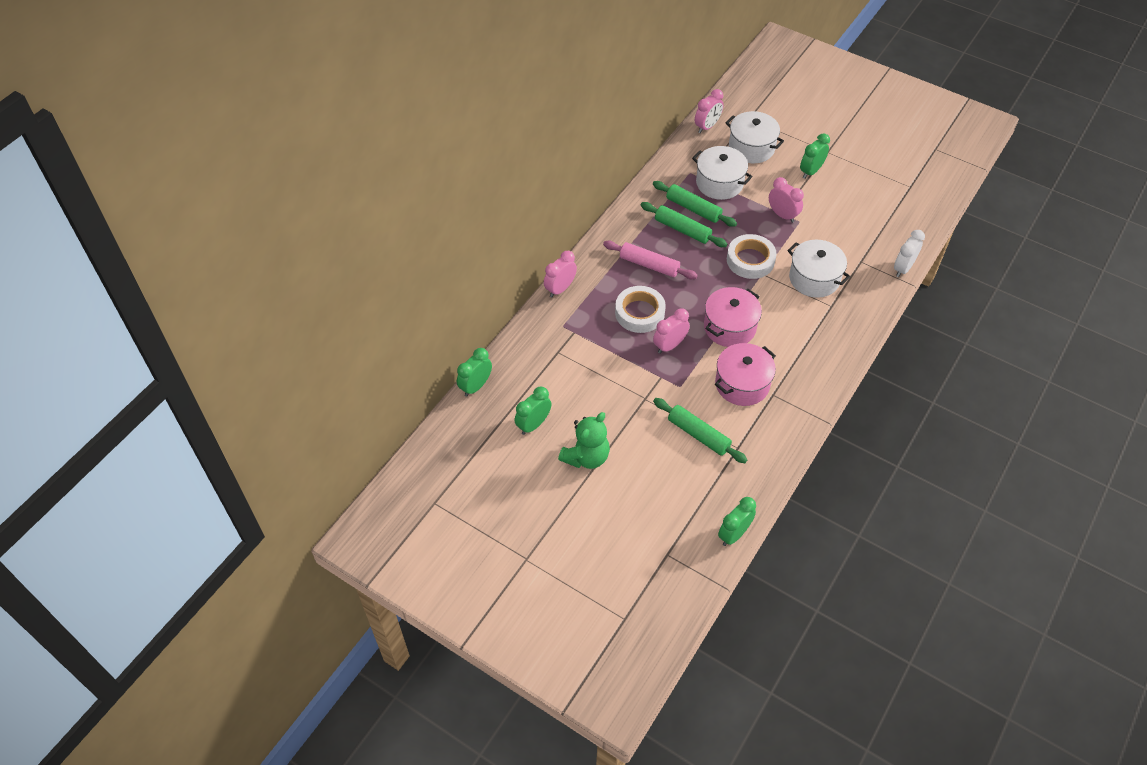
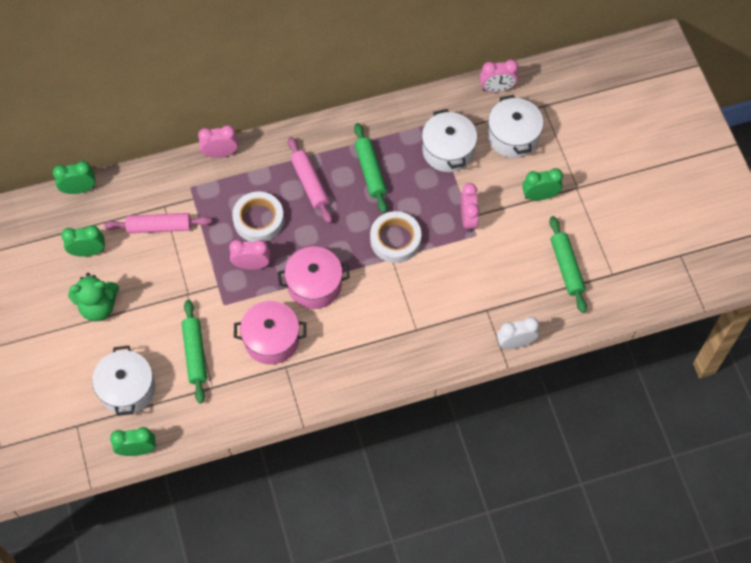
camera: 40 degrees right, 10 degrees up
(570, 368) = (159, 227): none -> pink rolling pin
(693, 209) = (400, 159): green rolling pin -> green rolling pin (566, 267)
(814, 278) = (429, 295): white pot -> white pot (127, 389)

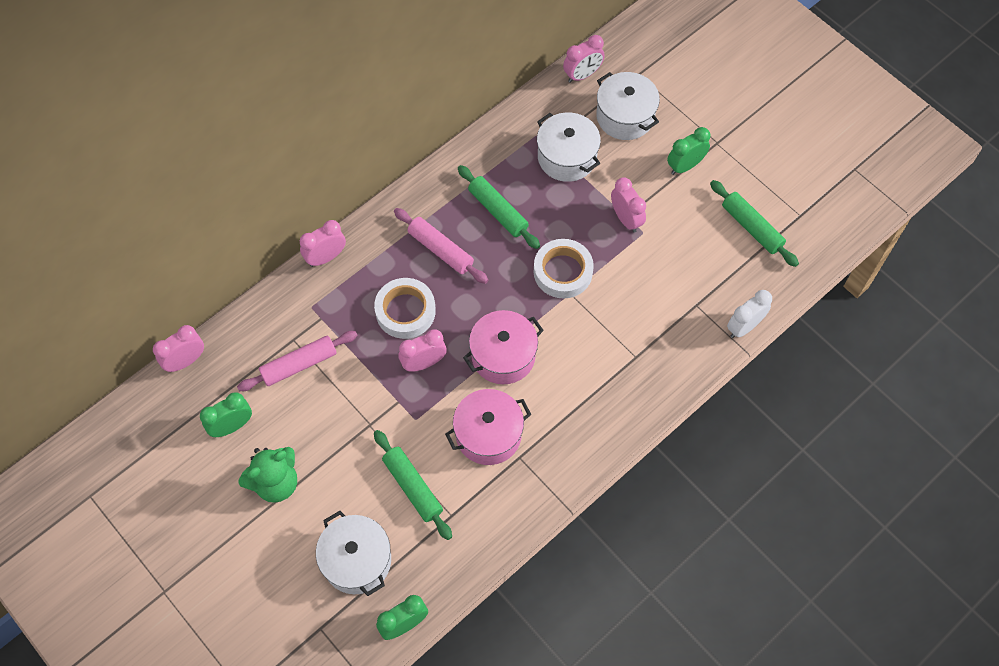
camera: 25 degrees left, 0 degrees up
(79, 189) = (185, 361): green clock -> pink clock

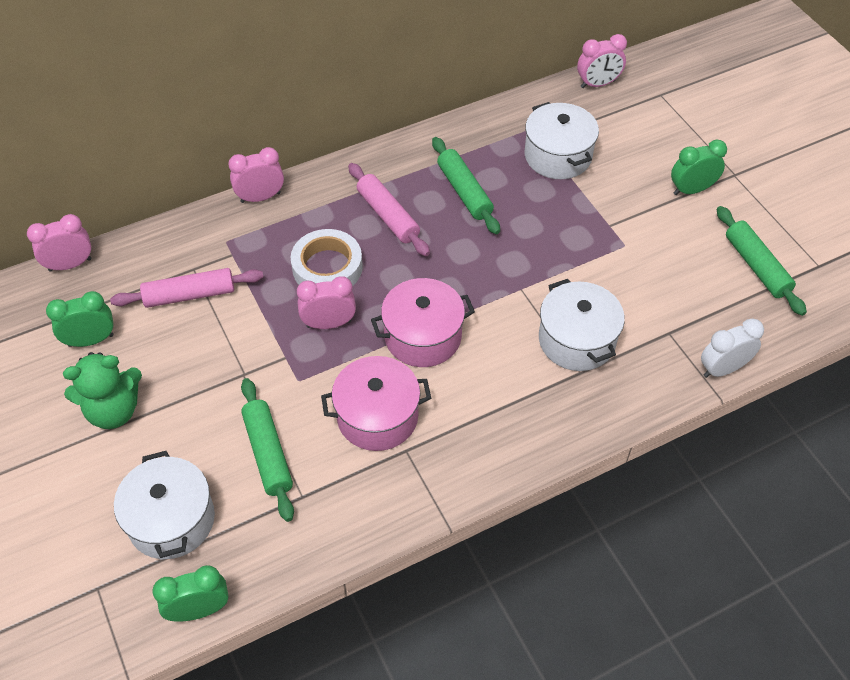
camera: 15 degrees right, 10 degrees down
(563, 272) = (519, 265): white tape -> none
(625, 117) = (634, 130): white pot -> white pot (576, 340)
(626, 219) = (608, 228): pink clock -> none

